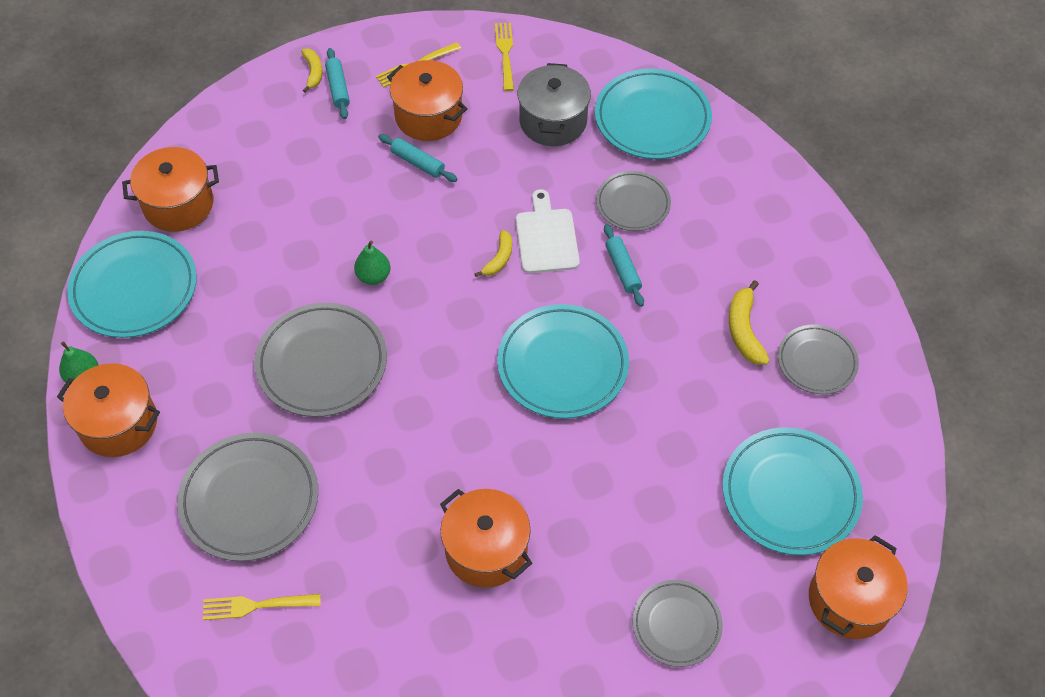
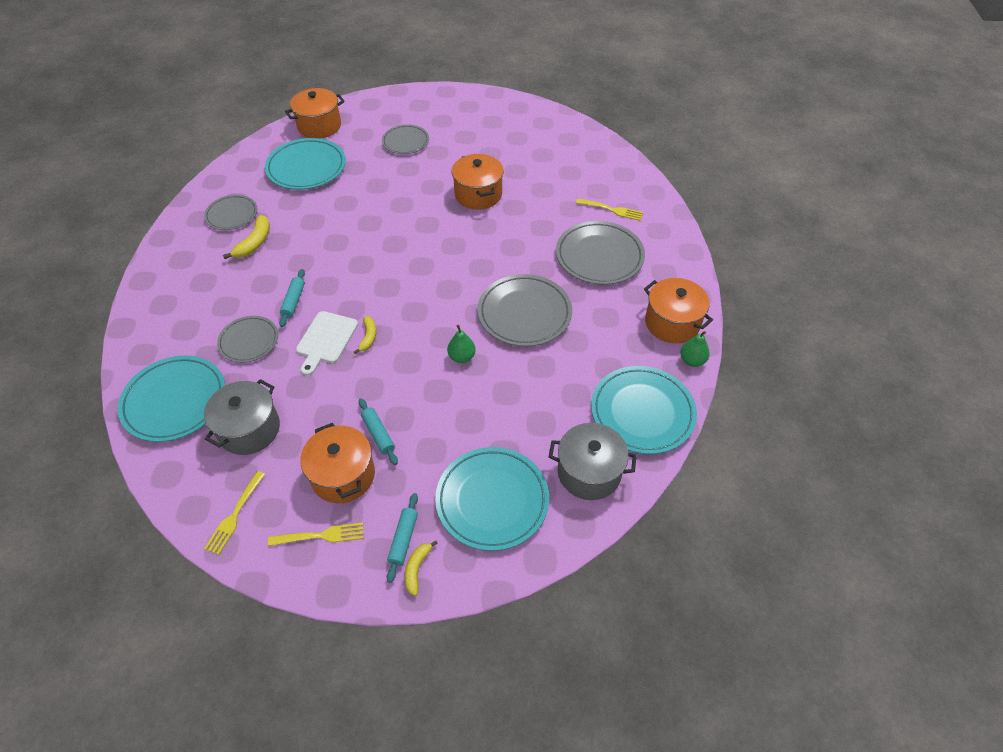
camera: 155 degrees left, 5 degrees down
(178, 204) = (589, 472): orange pot -> grey pot
(499, 259) = (368, 337): yellow banana -> yellow banana turned 135 degrees clockwise
(562, 365) = (375, 261): turquoise plate -> turquoise plate (492, 500)

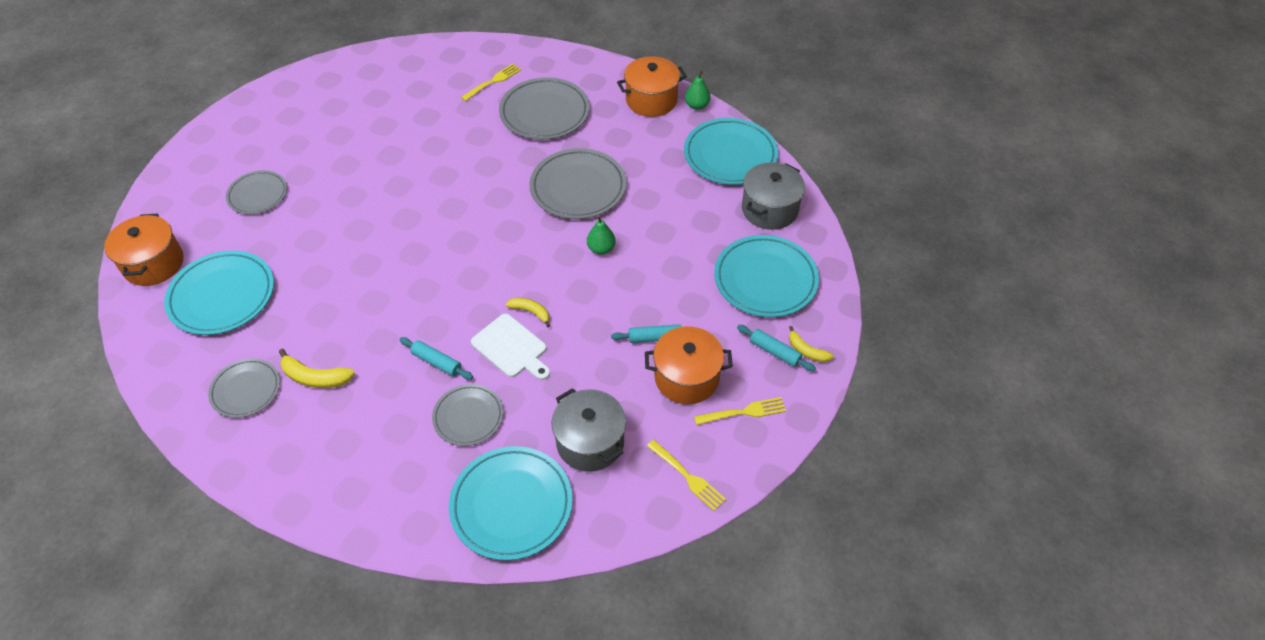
camera: 65 degrees left, 0 degrees up
(254, 243) = (315, 377): yellow banana -> yellow banana turned 150 degrees clockwise
(320, 536) = (743, 412): yellow fork -> yellow fork turned 60 degrees clockwise
(478, 194) = (394, 165): orange pot -> none

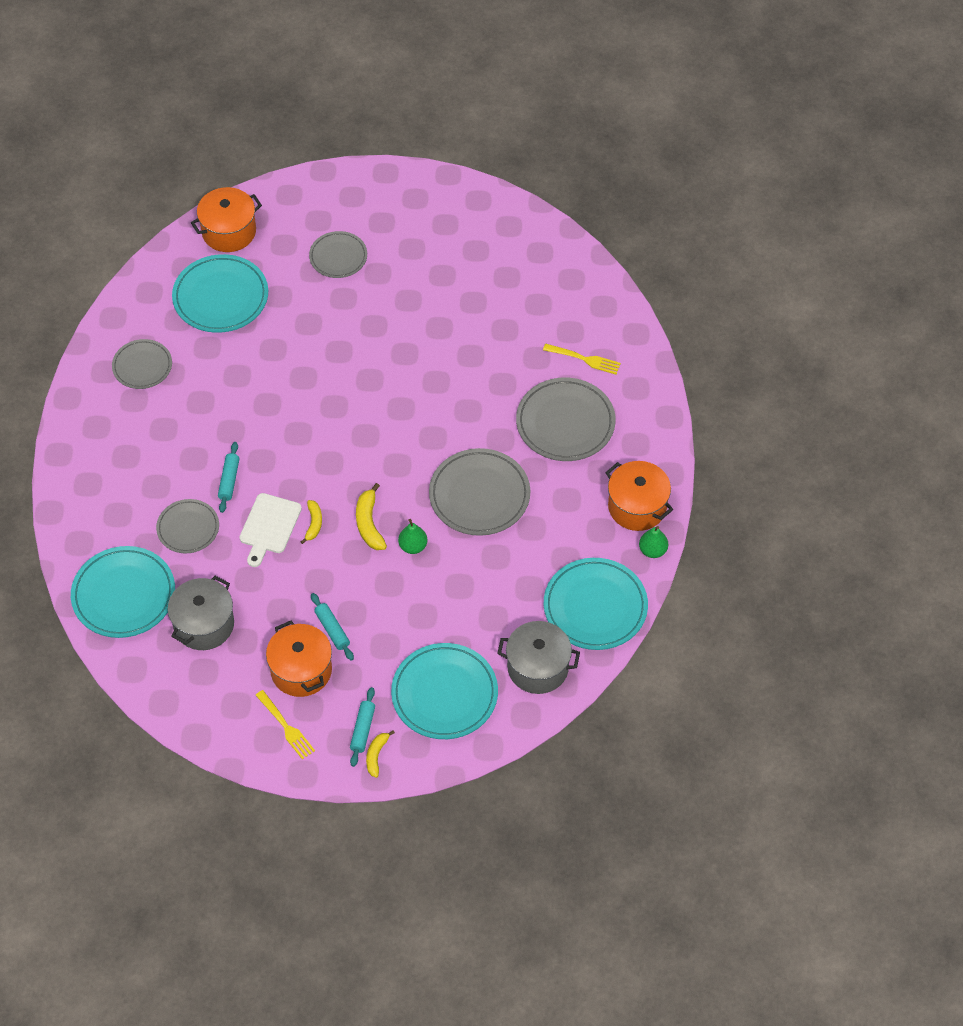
camera: 65 degrees right, 5 degrees up
(315, 377) = (175, 405): yellow banana -> yellow banana (369, 523)
(687, 476) = (203, 707): yellow fork -> none

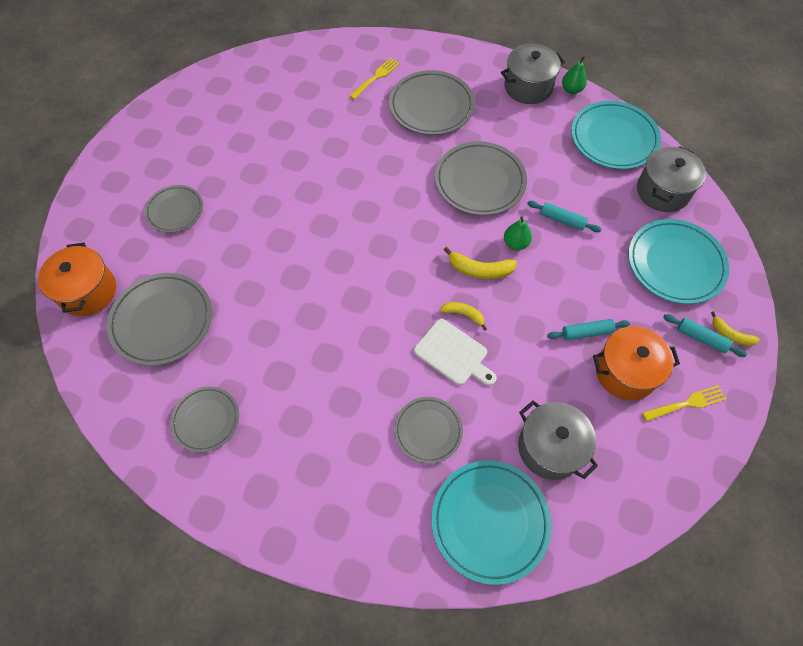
camera: 70 degrees left, 5 degrees up
(220, 297) = (162, 321): turquoise plate -> grey plate
(229, 480) = (385, 375): turquoise rolling pin -> turquoise rolling pin (562, 220)
(637, 506) = (528, 87): orange pot -> grey pot

